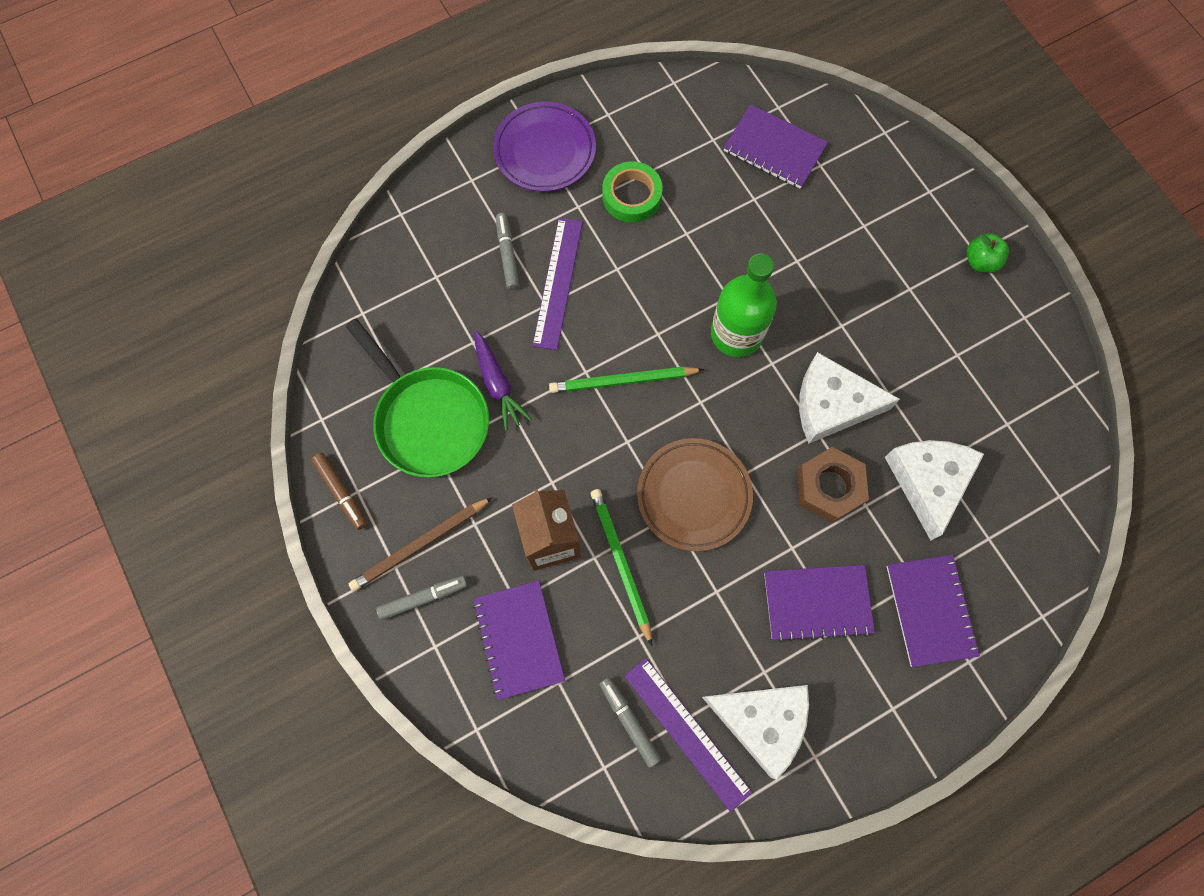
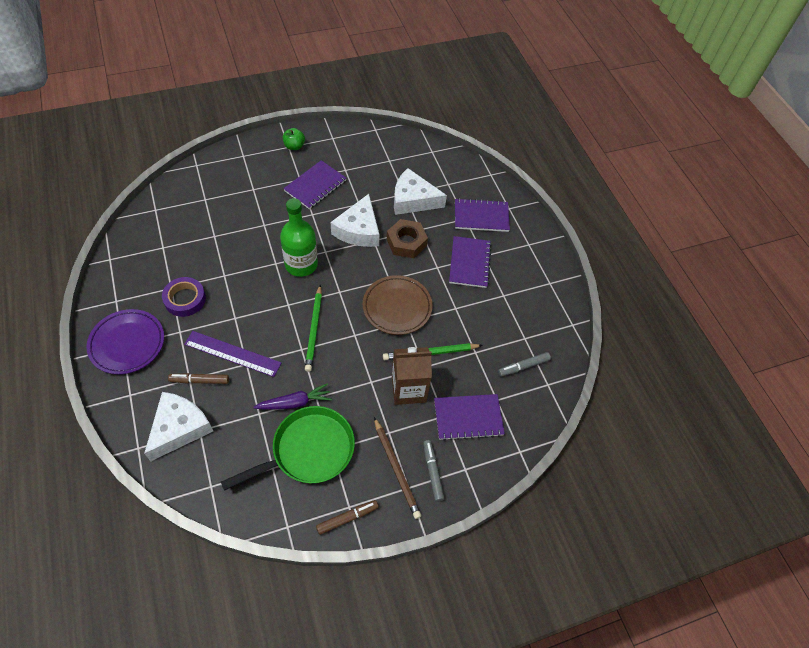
camera: 85 degrees left, 15 degrees down
(507, 254) = (200, 380): grey marker -> brown marker
(631, 196) = (185, 299): green tape -> purple tape
(687, 732) = (532, 339): purple ruler -> none
(761, 721) = (529, 302): white cheese -> white cheese (179, 428)
(774, 149) = (184, 218): purple notebook -> purple notebook (315, 186)

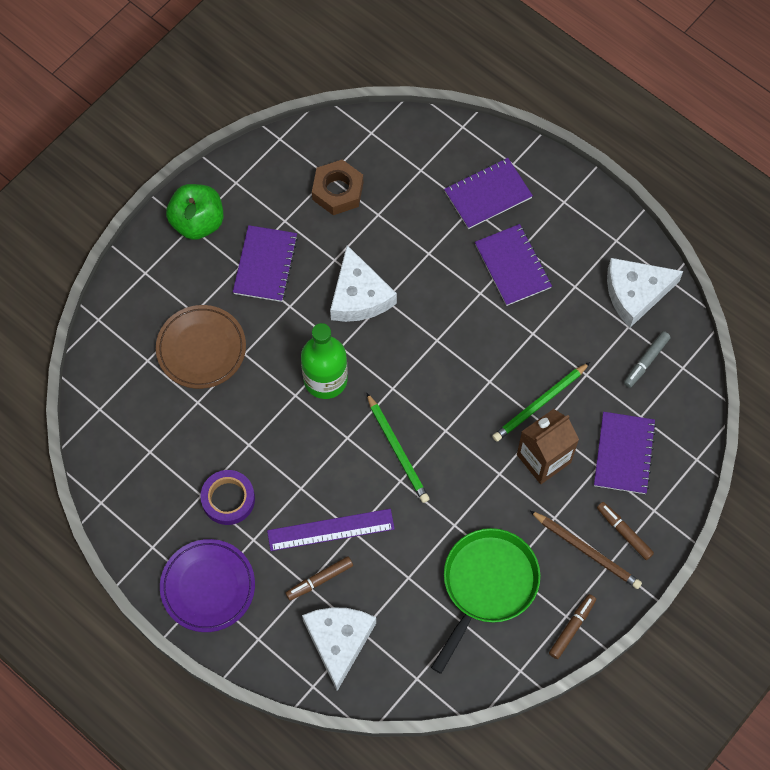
camera: 25 degrees left, 10 degrees up
(294, 146) = (198, 222): green apple -> green apple, size x1.77
(295, 402) = (437, 543): purple carrot -> none
(397, 307) = (469, 370): brown plate -> brown plate (201, 349)
(406, 242) = (424, 280): brown nut -> brown nut (337, 191)
(413, 200) = (394, 217): white cheese -> white cheese (635, 293)
(432, 472) = (624, 532): grey marker -> brown marker
(468, 418) = (624, 454): purple notebook -> purple notebook turned 45 degrees counterclockwise

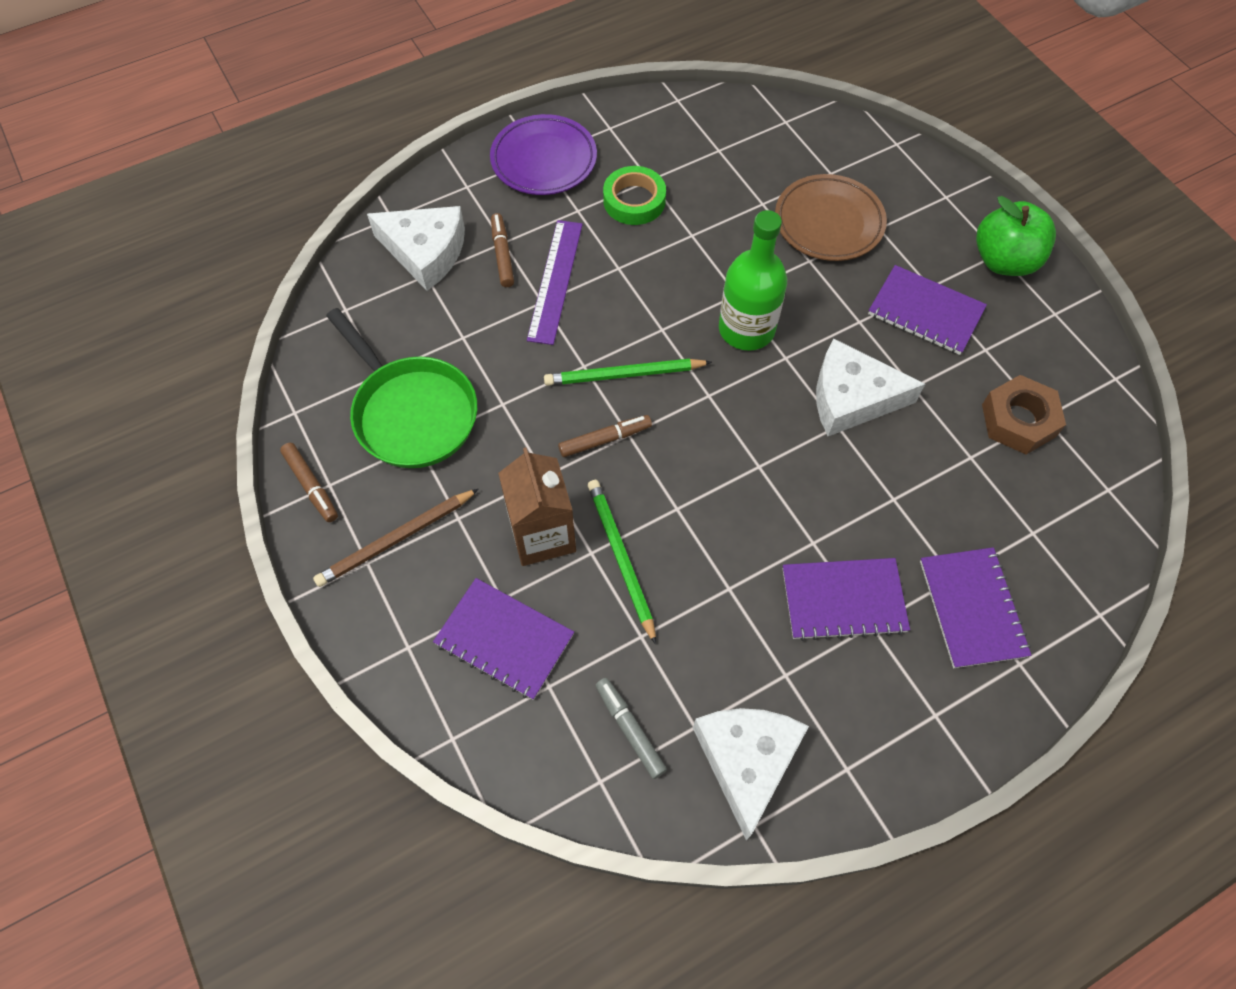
camera: 110 degrees right, 5 degrees down
(228, 499) = (634, 201): purple tape -> green tape
(624, 532) = (397, 595): brown marker -> brown marker (605, 439)

